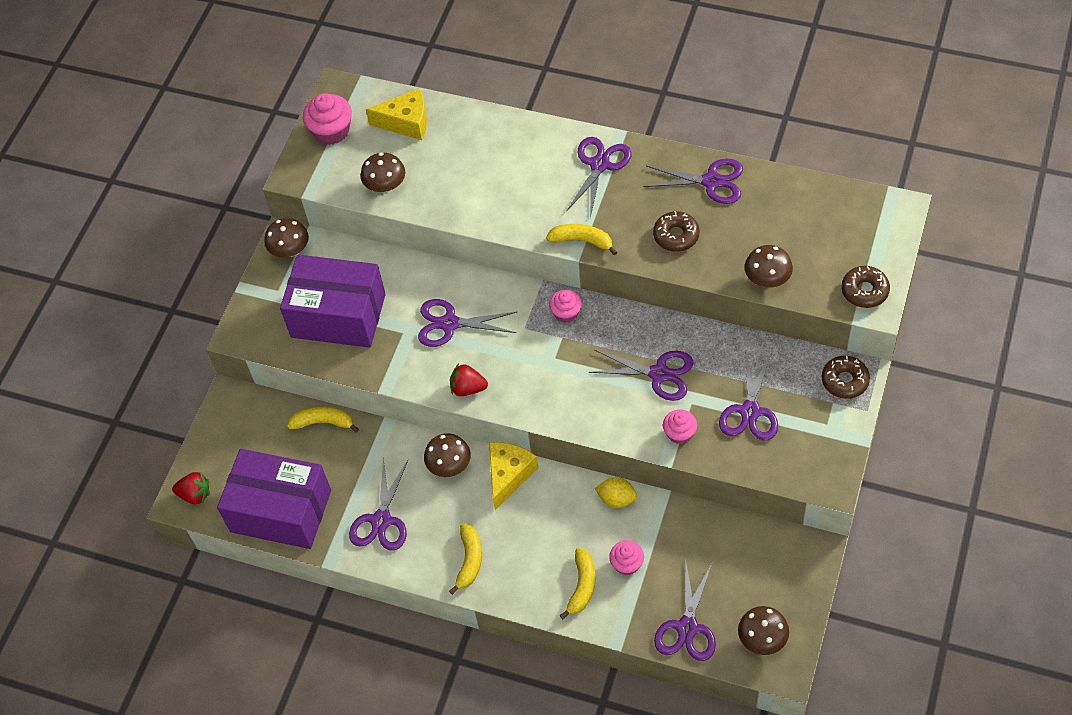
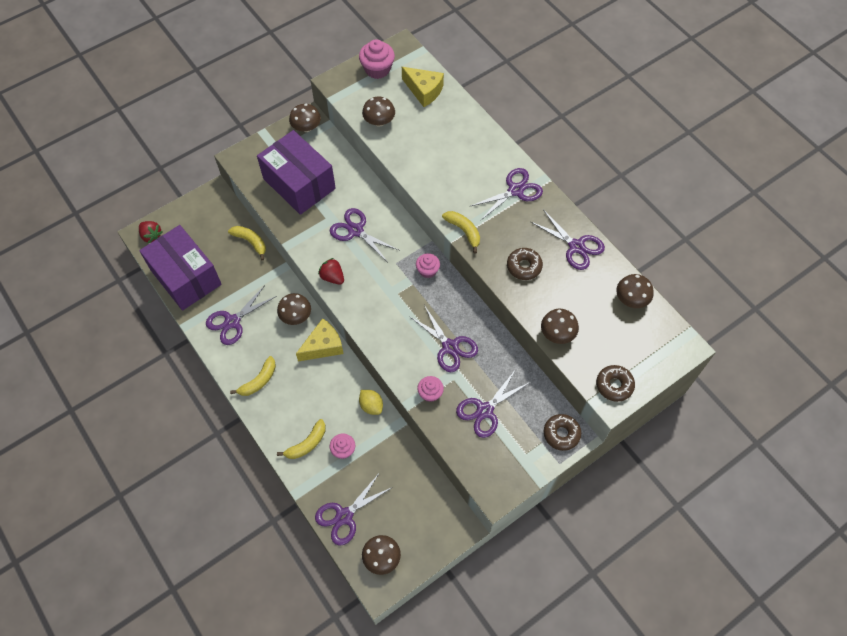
camera: 30 degrees right, 5 degrees up
(810, 197) = (631, 299): none -> brown mushroom

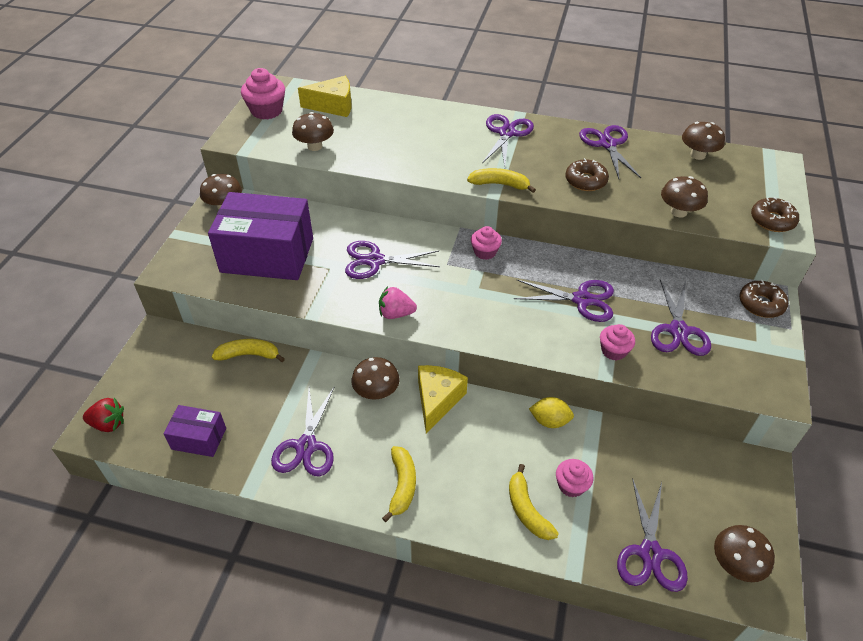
camera: 40 degrees left, 15 degrees down
(186, 277) = (199, 438): purple box -> purple box, size x0.49
(307, 444) = (527, 510): yellow banana -> yellow banana turned 150 degrees clockwise
(332, 277) = (396, 313): red strawberry -> pink strawberry
(576, 246) = (607, 144): purple scissors -> purple scissors turned 105 degrees counterclockwise

